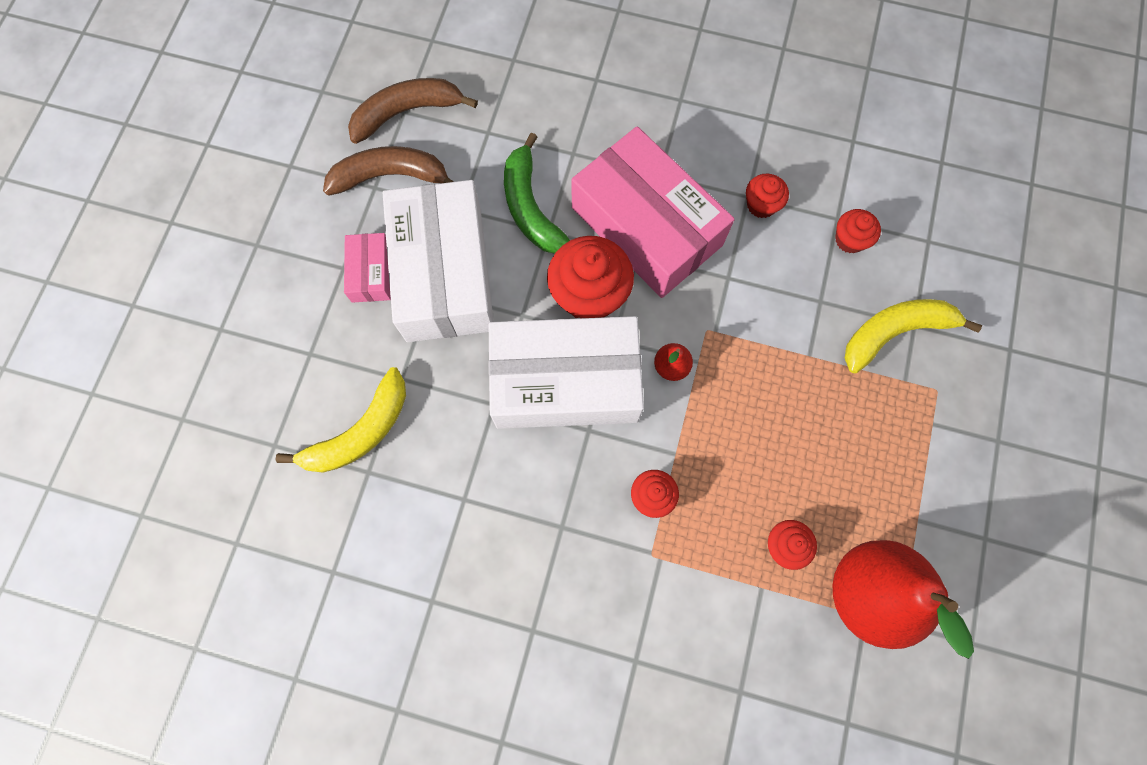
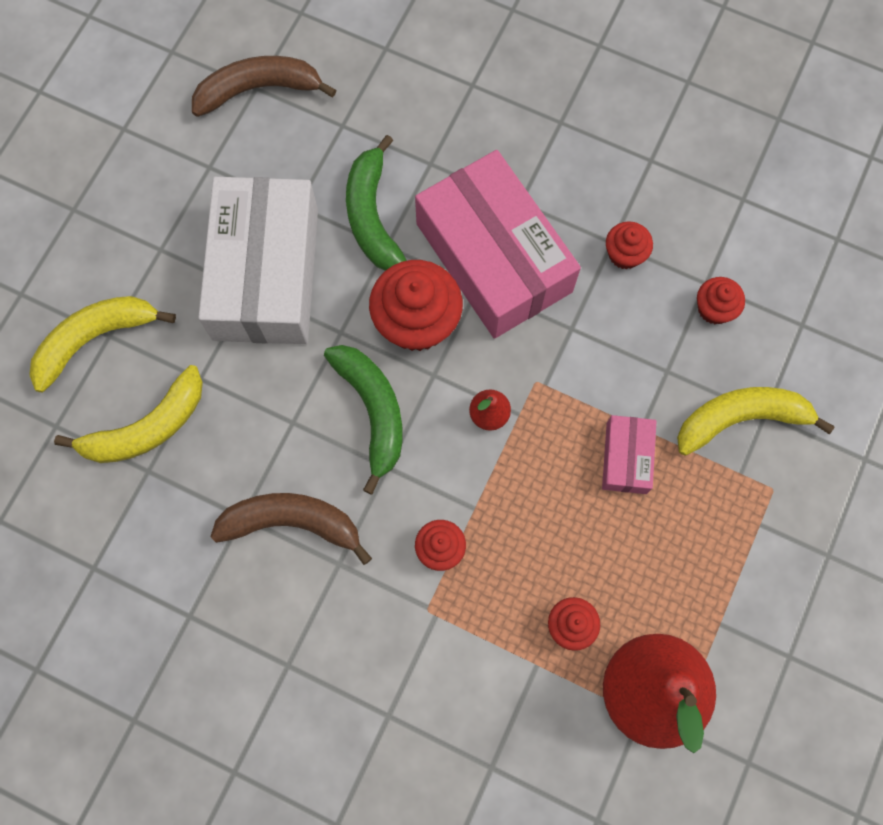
camera: 10 degrees right, 0 degrees up
(297, 359) = (95, 339): none -> yellow banana
(371, 273) = (189, 260): pink box -> pink box (626, 458)
(390, 176) = (228, 158): brown banana -> brown banana (292, 523)
(565, 381) = (372, 411): white box -> green banana

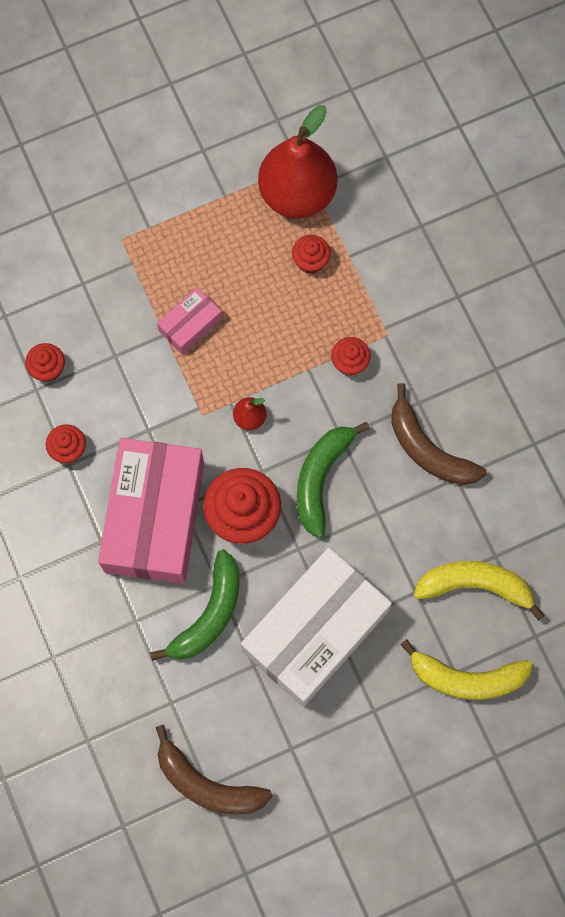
camera: 140 degrees left, 0 degrees up
(740, 419) = (100, 292): yellow banana -> none

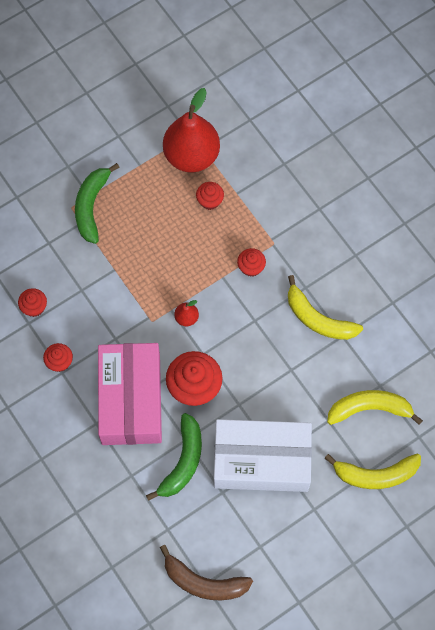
camera: 10 degrees left, 5 degrees down
(190, 325) = (132, 259): pink box -> none
(315, 631) = (261, 460): white box -> white box turned 60 degrees clockwise
(321, 479) = (246, 352): green banana -> green banana (91, 206)
(428, 449) = (318, 319): brown banana -> yellow banana

